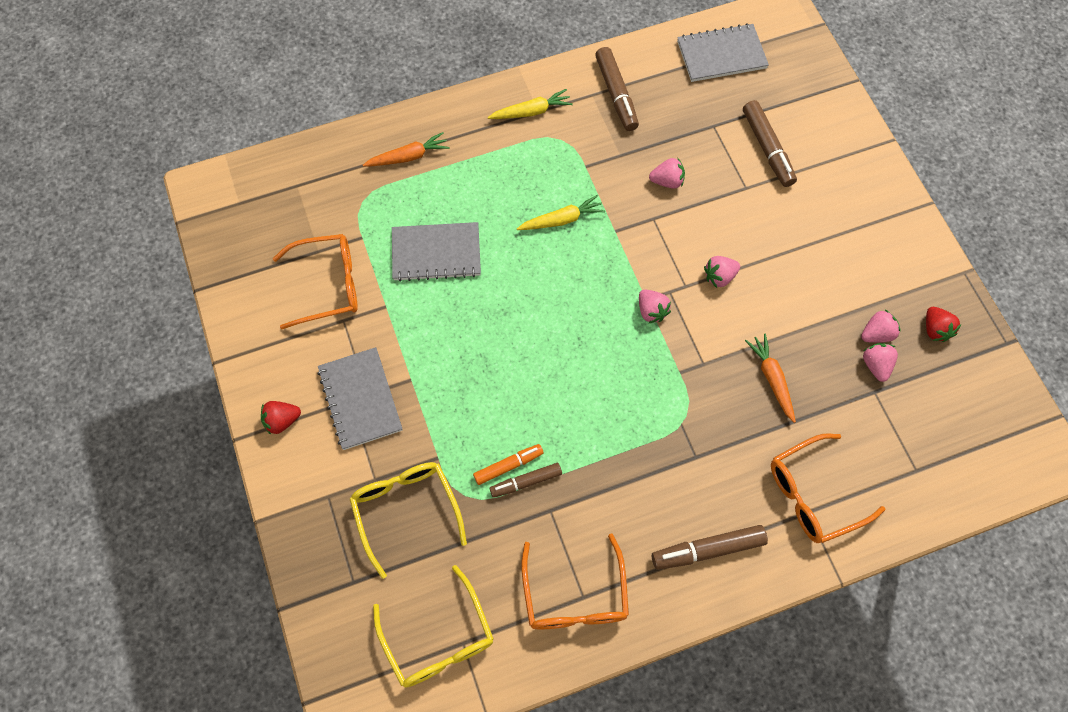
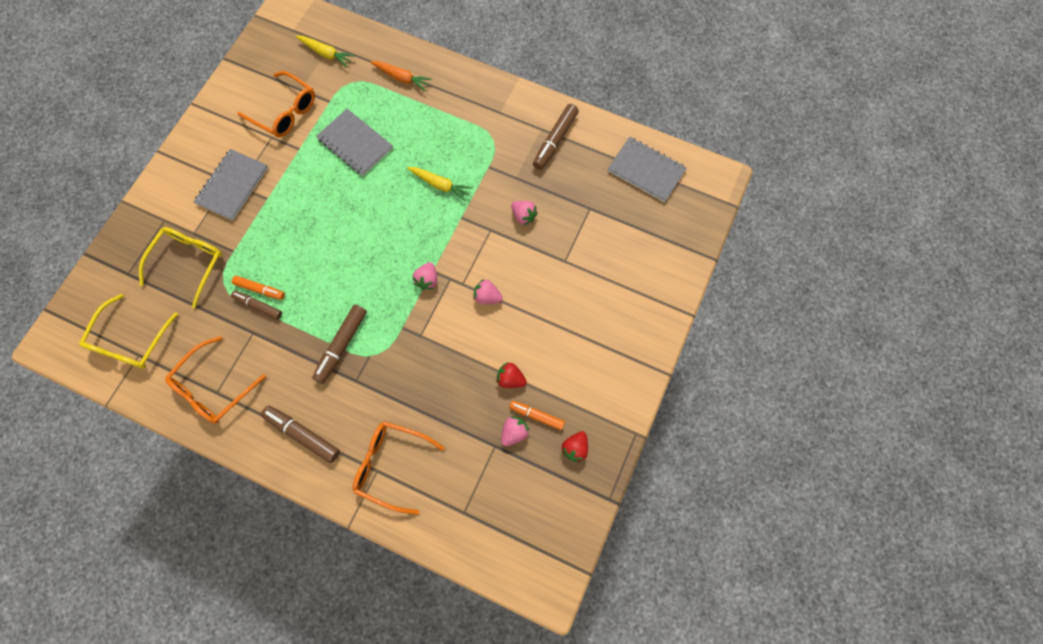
camera: 45 degrees right, 5 degrees up
(282, 420) = (187, 162): red strawberry -> red strawberry (510, 379)
(531, 111) = (496, 109): yellow carrot -> yellow carrot (326, 54)
(767, 148) = (605, 250): brown marker -> brown marker (341, 345)
(771, 379) = (446, 380): orange carrot -> none
(876, 334) = (537, 416): pink strawberry -> orange marker

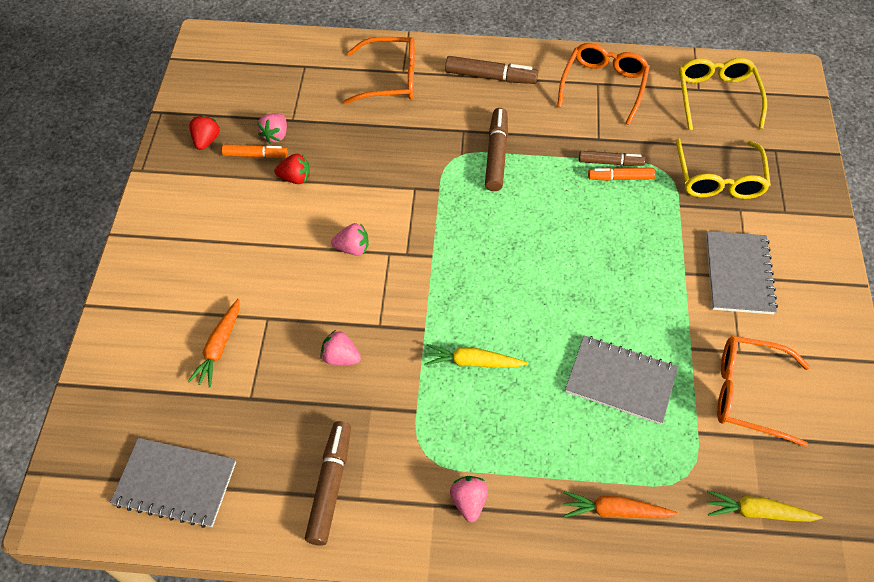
camera: 160 degrees right, 15 degrees down
(427, 280) = (433, 244): pink strawberry -> pink strawberry (469, 501)
(602, 250) = (219, 347): none -> orange carrot

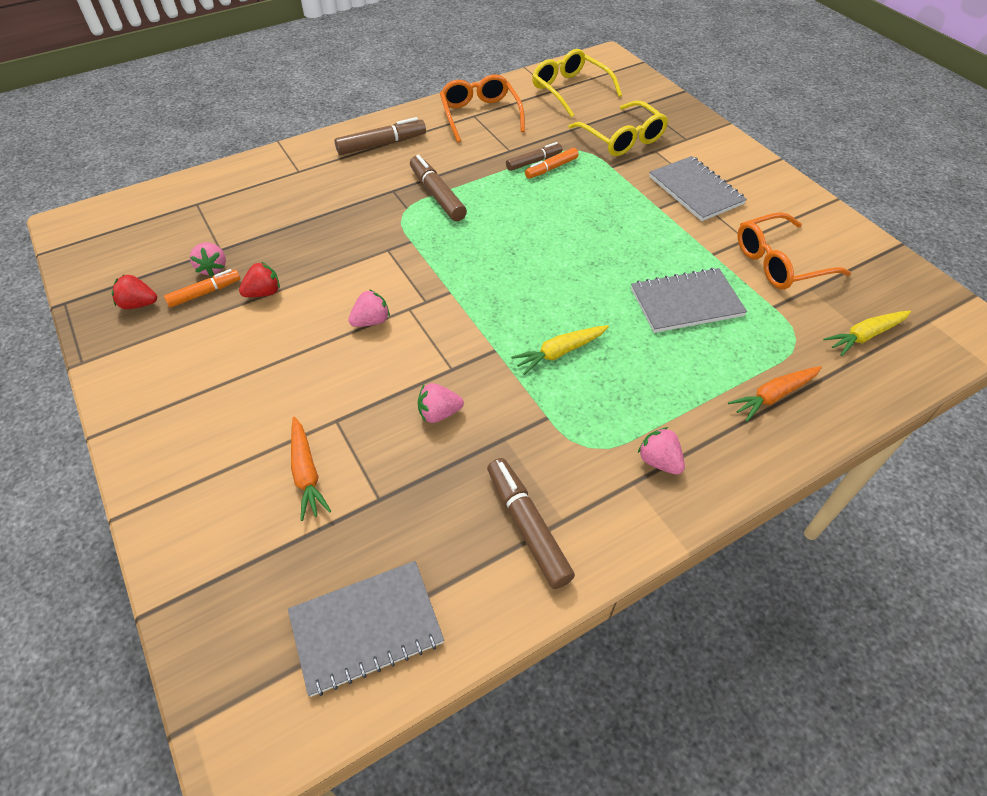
camera: 35 degrees left, 5 degrees down
(206, 140) = (139, 304): red strawberry -> red strawberry turned 60 degrees counterclockwise
(391, 79) = (292, 180): orange glasses -> none

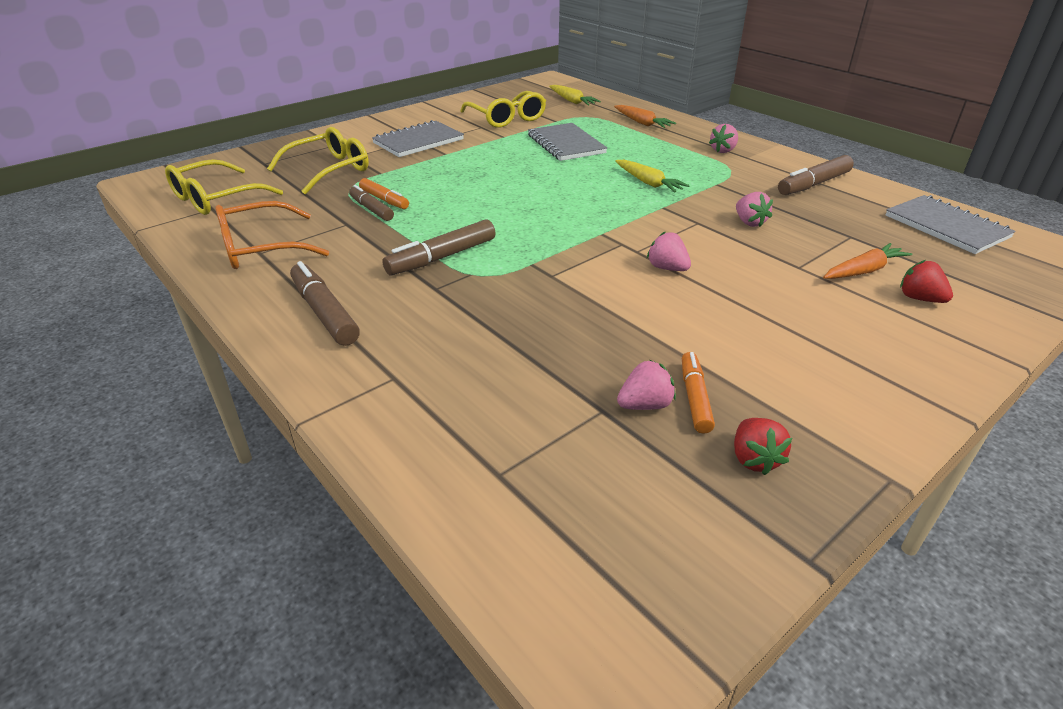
camera: 100 degrees left, 15 degrees down
(205, 293) = (694, 398): orange marker -> orange marker turned 45 degrees clockwise
(264, 293) = (666, 347): red strawberry -> red strawberry (919, 298)
(778, 263) = (507, 118): orange glasses -> yellow glasses

